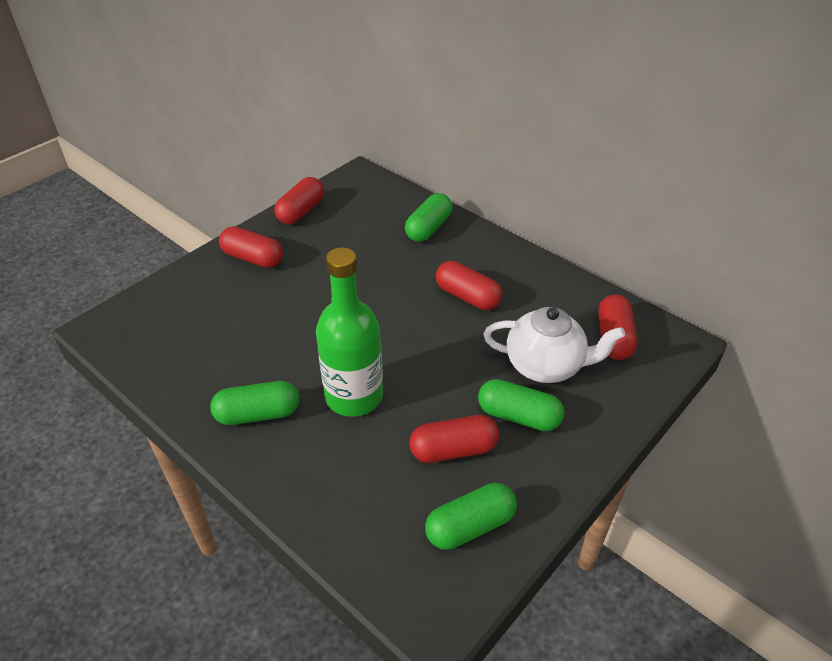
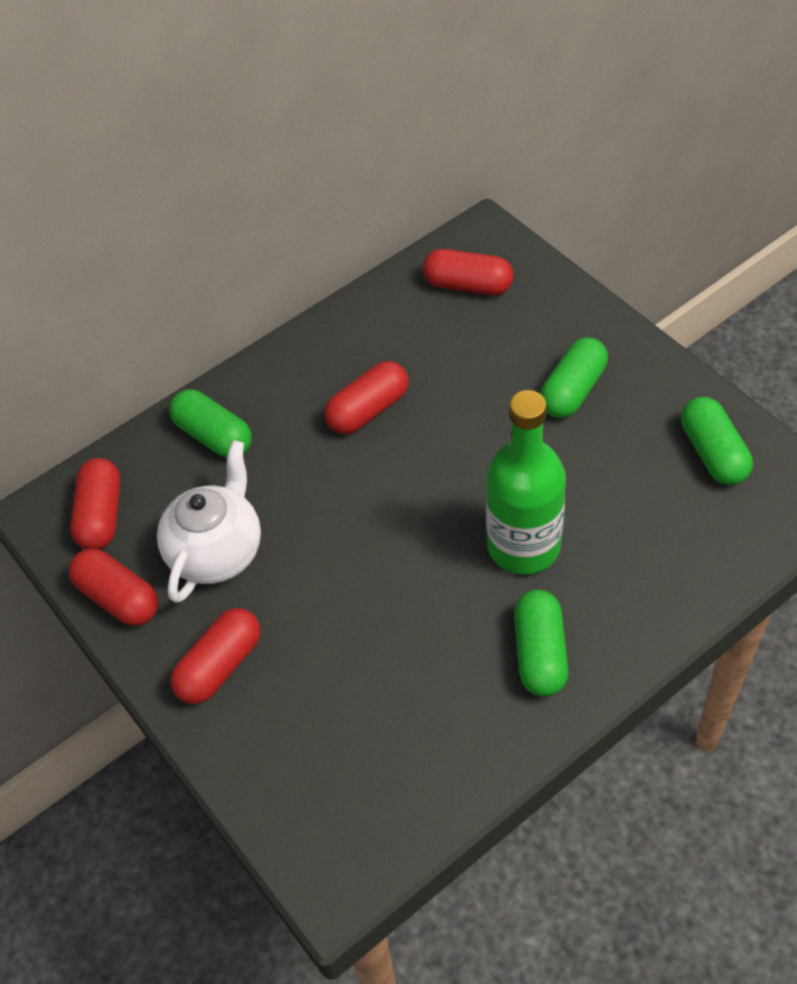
camera: 75 degrees left, 10 degrees up
(453, 450) = (615, 455): red capsule -> red capsule (101, 515)
(545, 366) = (502, 353): white teapot -> white teapot (217, 551)

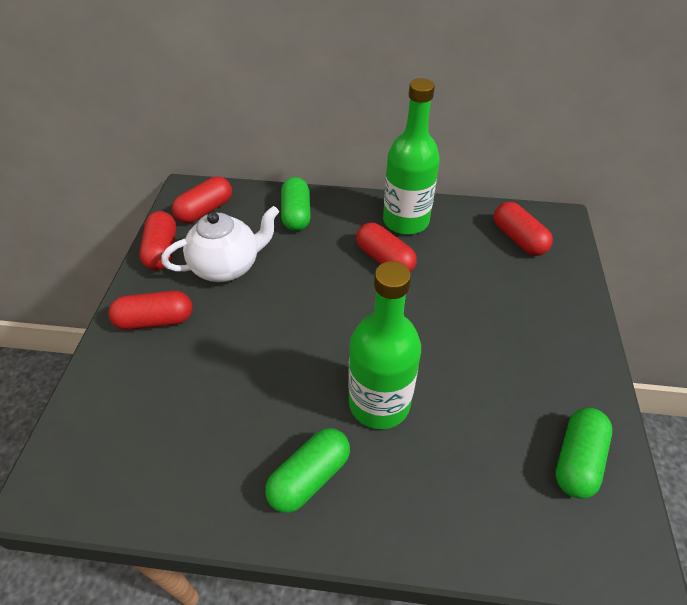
camera: 40 degrees right, 5 degrees down
(339, 351) = (405, 221): none -> green bottle
(368, 410) = (384, 259): red capsule -> red capsule turned 45 degrees clockwise
(572, 390) = (518, 340): green capsule -> none

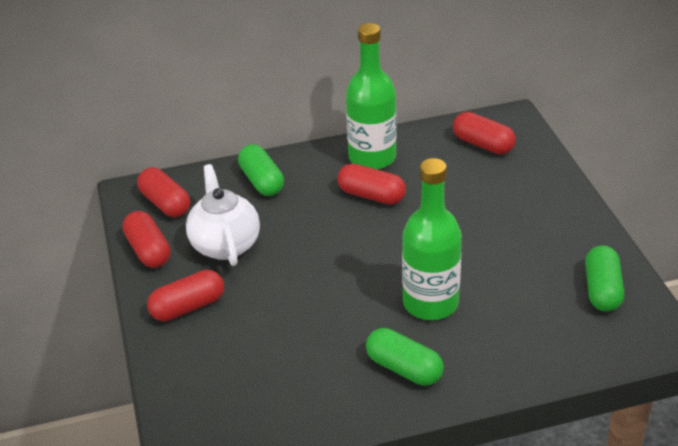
camera: 20 degrees left, 10 degrees down
(205, 210) = (165, 203): red capsule -> red capsule turned 60 degrees counterclockwise
(227, 266) = (225, 244): white teapot -> white teapot turned 60 degrees counterclockwise
(309, 477) = (404, 368): green capsule -> green capsule turned 75 degrees counterclockwise

